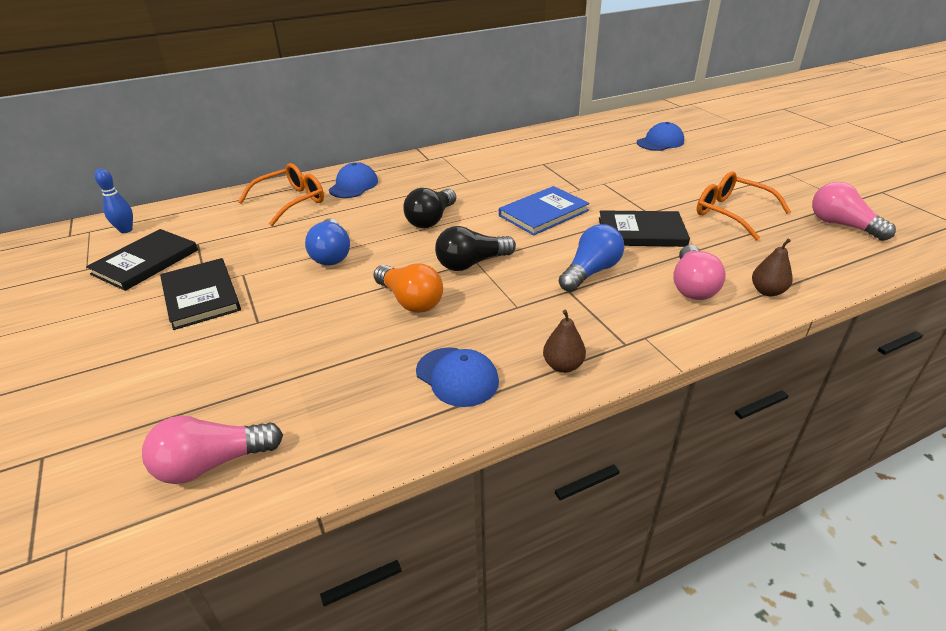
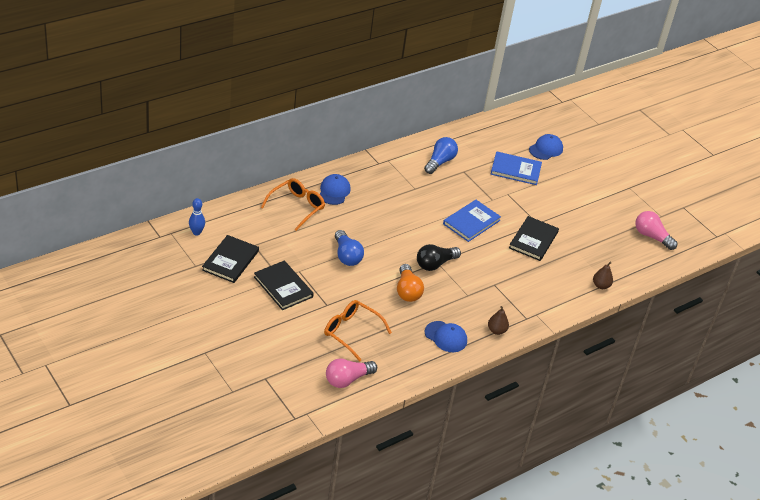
camera: 15 degrees left, 5 degrees up
(410, 301) = (407, 291): orange light bulb -> orange light bulb turned 45 degrees clockwise
(431, 220) = (400, 227): black light bulb -> none
(590, 272) = (505, 271): blue light bulb -> blue light bulb (440, 162)
(617, 161) = (515, 170): none -> blue book
(641, 232) = (533, 240): black book -> black book turned 60 degrees counterclockwise
(692, 286) = (561, 282): pink light bulb -> none
(731, 213) = (588, 224): orange glasses -> orange glasses (351, 332)

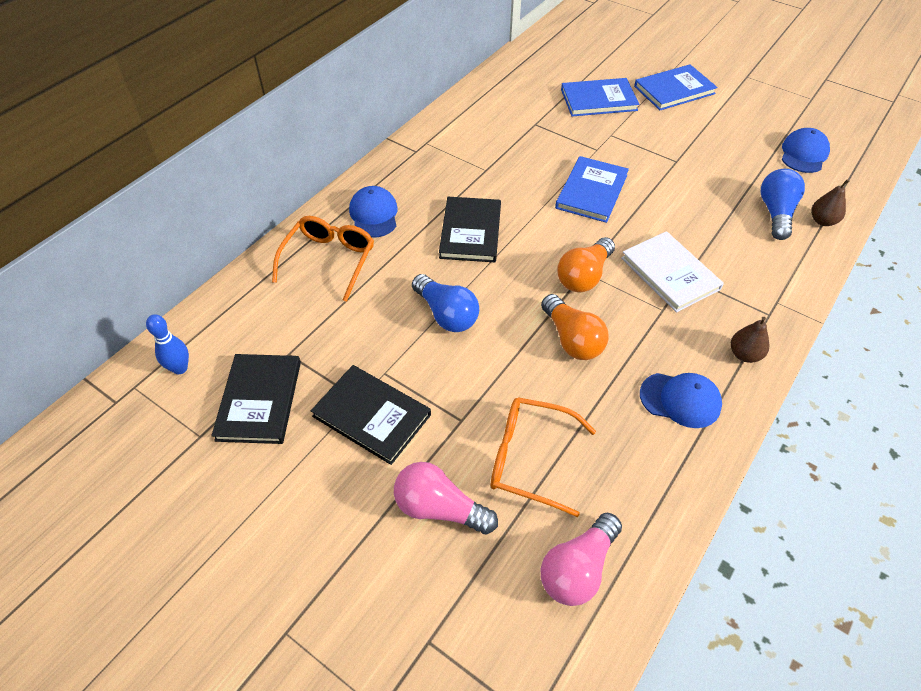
camera: 15 degrees left, 10 degrees up
(435, 264) = (584, 276): black light bulb -> orange light bulb
(440, 162) = (497, 122): blue light bulb -> blue light bulb (776, 213)
(485, 280) = (670, 273): none -> white book
(533, 240) = (689, 187): black book -> black book (471, 232)
(546, 149) = (616, 62): blue cap -> blue cap (803, 154)
(571, 180) = (674, 90): none -> blue book
(651, 236) = (824, 129): pink light bulb -> pink light bulb (439, 508)

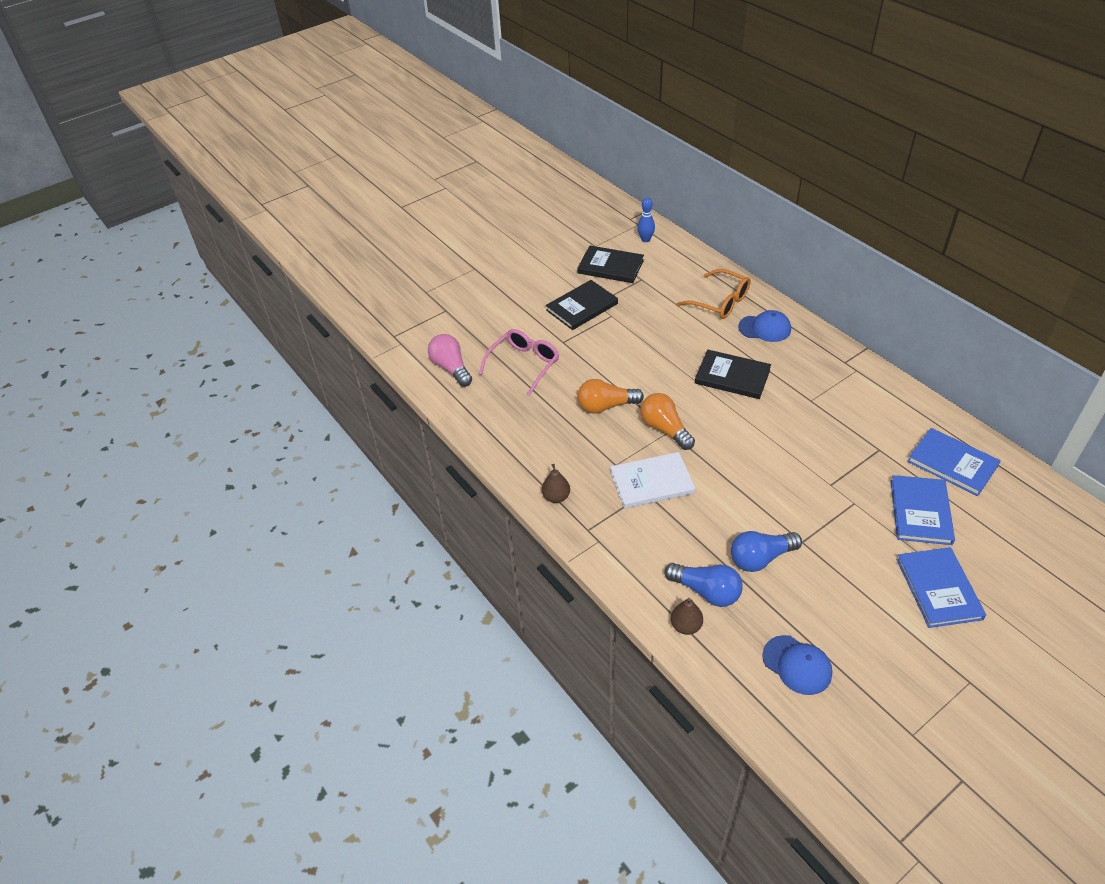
camera: 110 degrees right, 5 degrees down
(439, 508) = (511, 324): pink light bulb -> none
(446, 314) = (650, 349): blue light bulb -> blue light bulb (760, 558)
(529, 458) = (524, 364): orange glasses -> pink glasses
(591, 191) = (767, 462): blue book -> blue book (952, 463)
(680, 400) = (534, 446): blue cap -> none

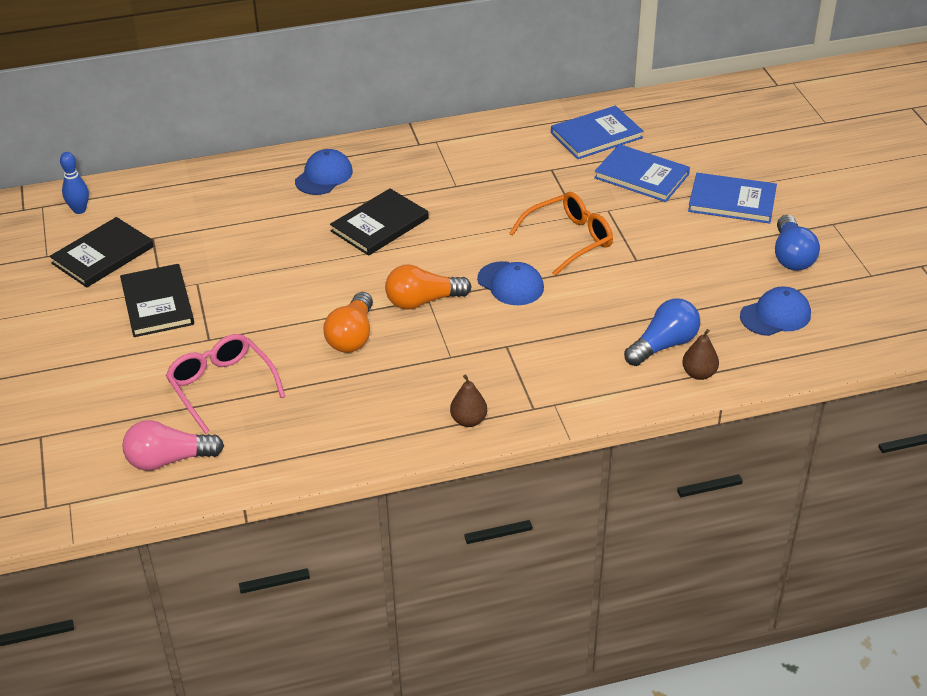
camera: 70 degrees left, 5 degrees down
(652, 482) = (495, 336): white book -> none
(717, 471) = (510, 284): none -> blue cap
(720, 302) = (252, 192): orange glasses -> orange glasses (569, 239)
(760, 558) = (642, 294): blue light bulb -> blue light bulb (791, 256)

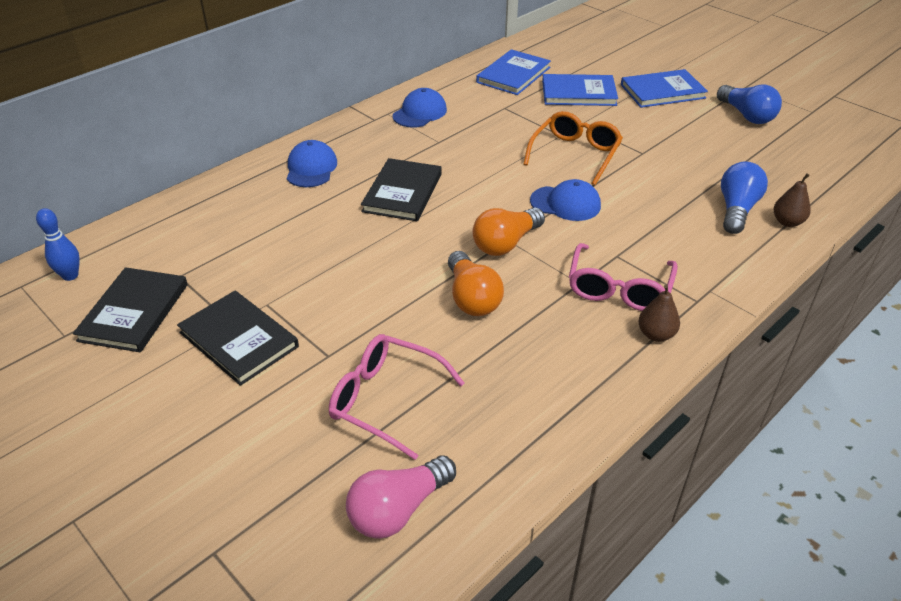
camera: 30 degrees left, 0 degrees up
(477, 373) = (619, 289): none -> pink glasses
(775, 315) = (786, 159): blue cap -> blue cap (420, 113)

